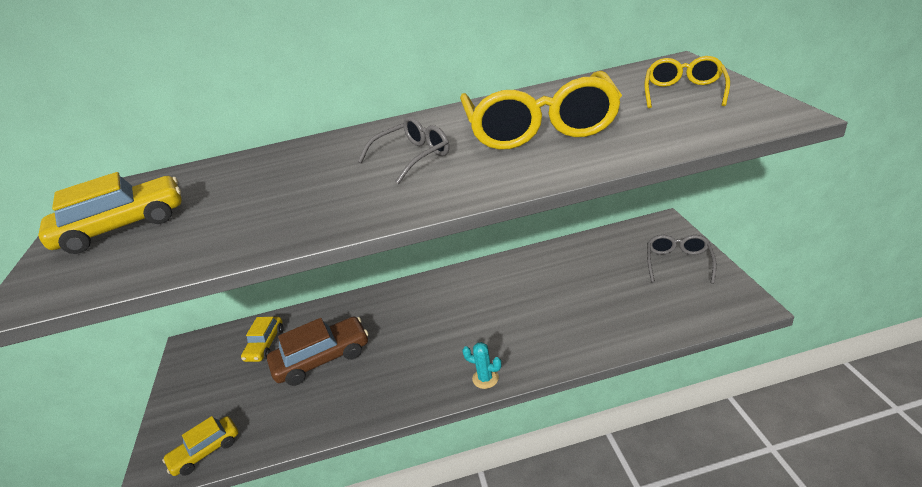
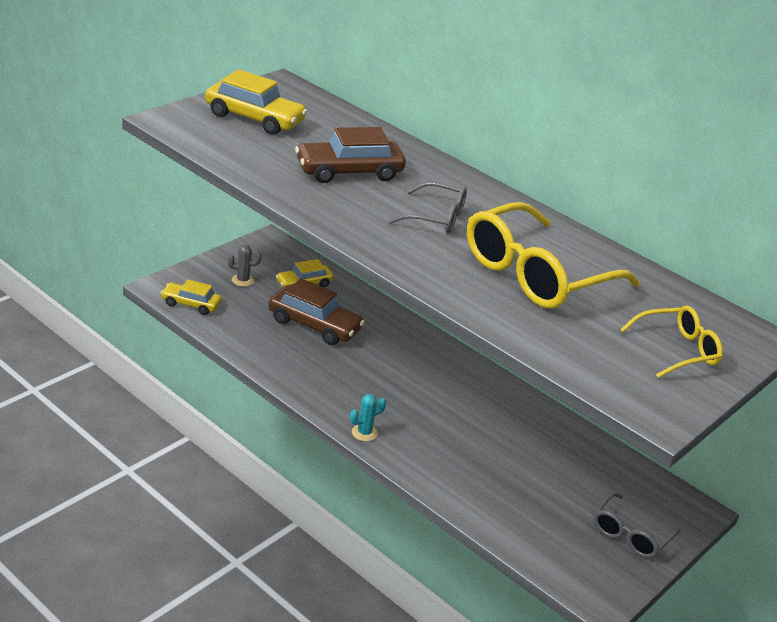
camera: 45 degrees right, 0 degrees up
(216, 390) = (243, 280): none -> grey cactus
(288, 188) = (349, 172): none -> brown car
(485, 378) = (364, 433): turquoise cactus -> turquoise cactus turned 75 degrees clockwise
(678, 263) = (630, 535): grey glasses -> grey glasses turned 150 degrees clockwise

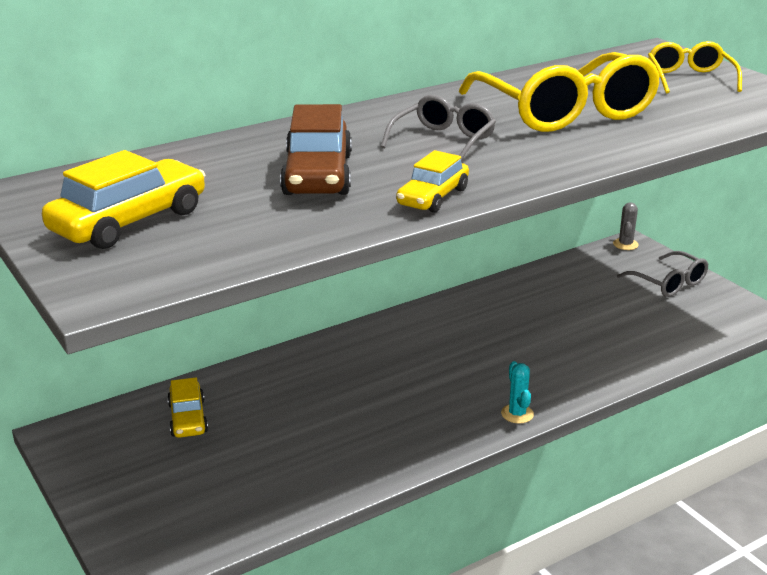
camera: 70 degrees left, 5 degrees down
(191, 304) = (199, 535): yellow car -> yellow car (432, 197)
(243, 280) = (155, 474): grey cactus -> grey cactus (625, 244)
(314, 325) = (288, 422): brown car -> none

